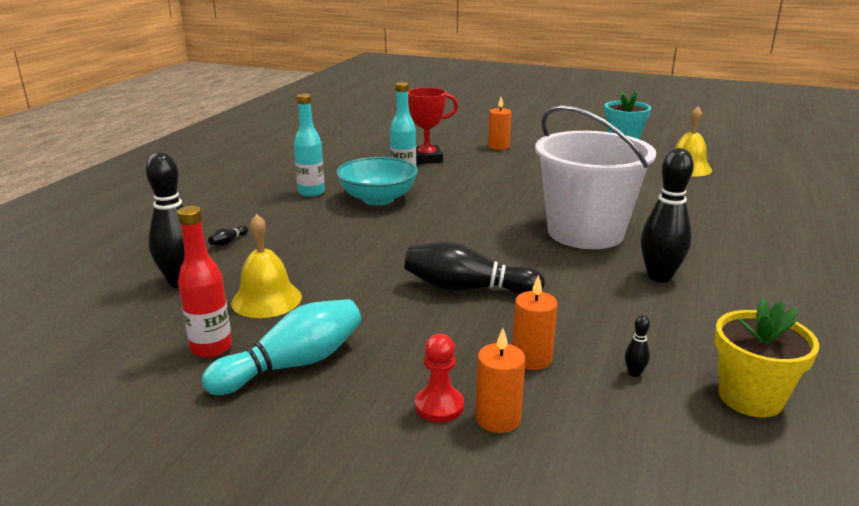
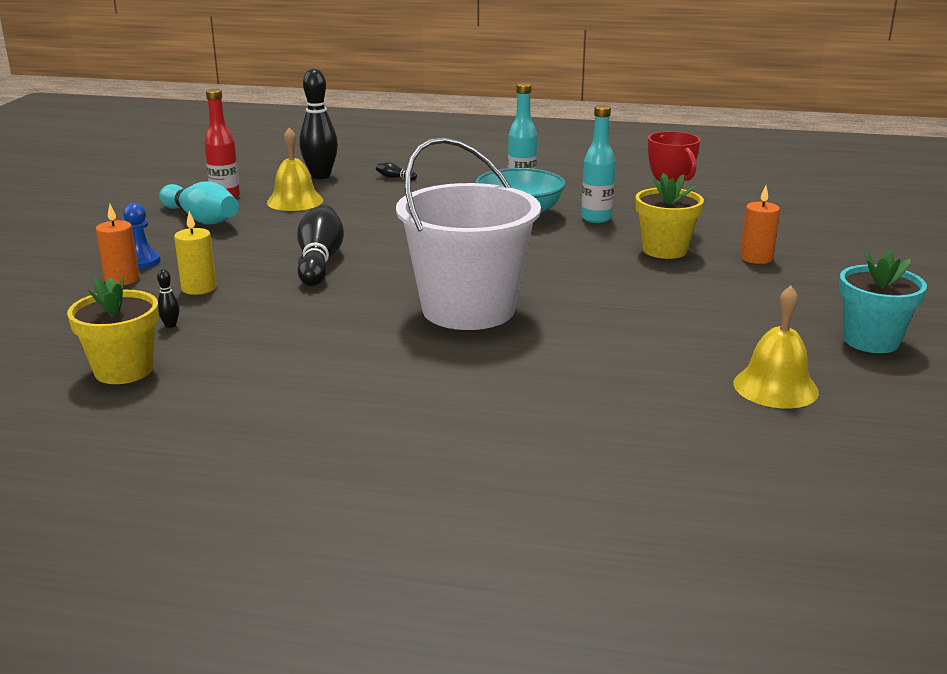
camera: 80 degrees right, 0 degrees up
(439, 406) = (142, 262): red pawn -> blue pawn
(478, 165) = (664, 250): none -> yellow flower pot
(531, 359) = (199, 288): orange candle -> yellow candle
(659, 276) = (359, 344): black bowling pin -> none

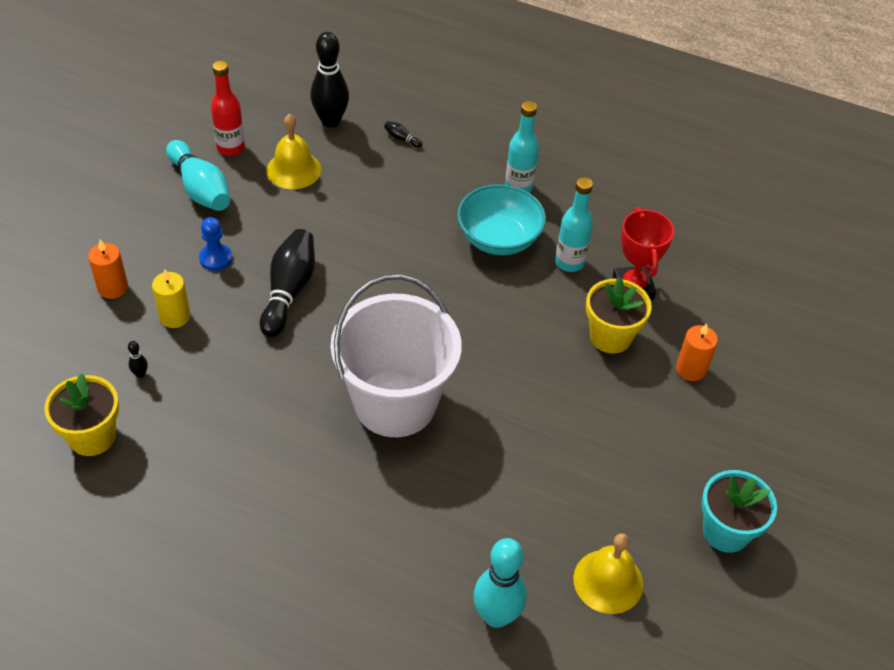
camera: 10 degrees right, 25 degrees up
(142, 262) = (134, 260): blue pawn -> blue pawn (216, 258)
(669, 427) = (496, 616): none -> turquoise bowling pin

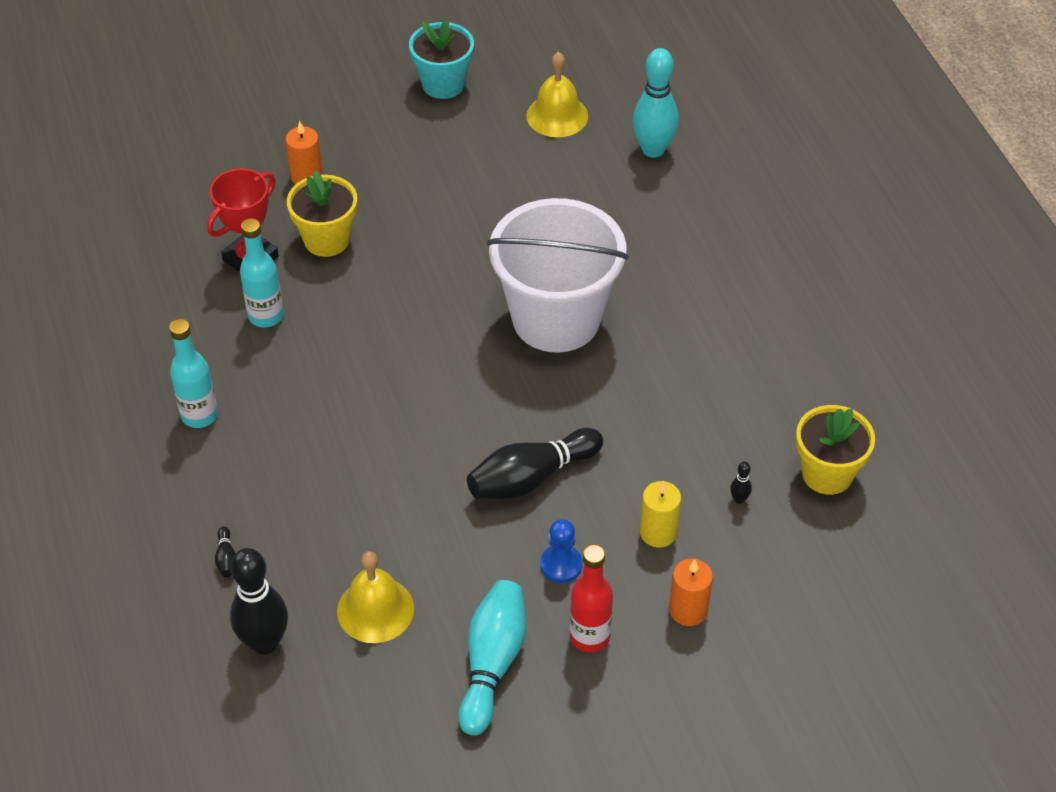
camera: 130 degrees left, 0 degrees up
(231, 148) = (405, 694): red bottle -> red bottle (589, 636)
(499, 238) = (290, 382): turquoise bowl -> none

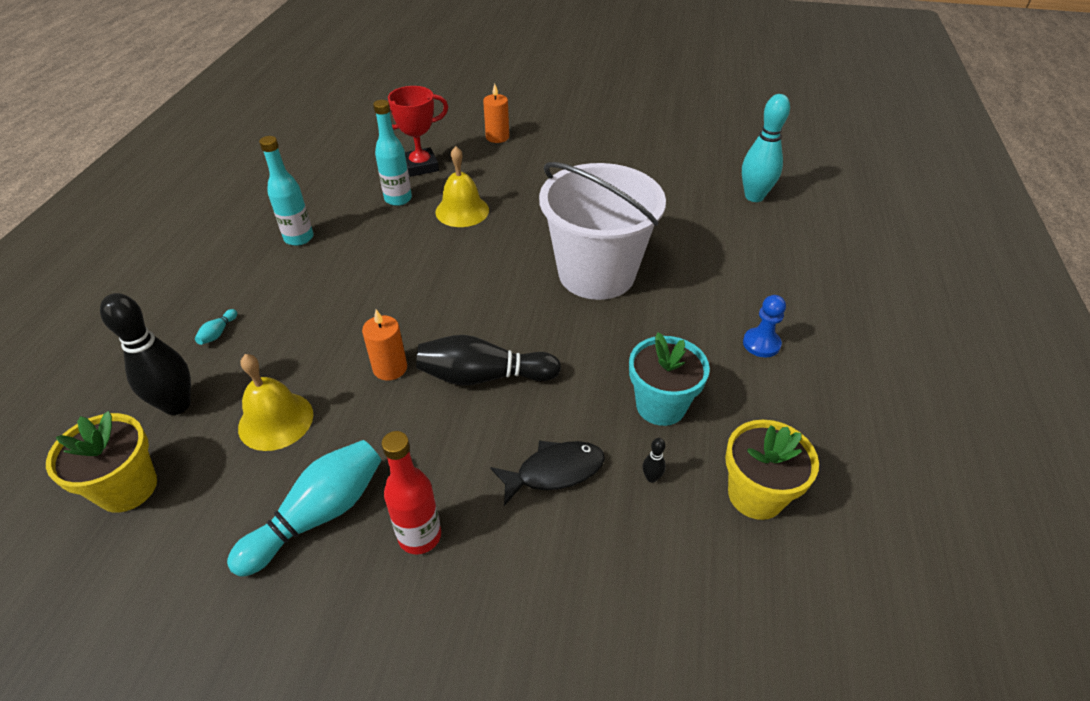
camera: 30 degrees right, 5 degrees down
(226, 558) = (218, 333): black bowling pin -> turquoise bowling pin
(327, 240) = (477, 172): yellow flower pot -> yellow flower pot (127, 488)
(443, 84) = (628, 118): turquoise flower pot -> turquoise flower pot (660, 405)
(557, 115) = (695, 156): yellow bell -> yellow bell (462, 211)
(561, 565) = (448, 458): blue pawn -> blue pawn (761, 344)
(658, 532) = (554, 471): yellow candle -> black fish
(688, 610) = (528, 559): orange candle -> orange candle (390, 368)

